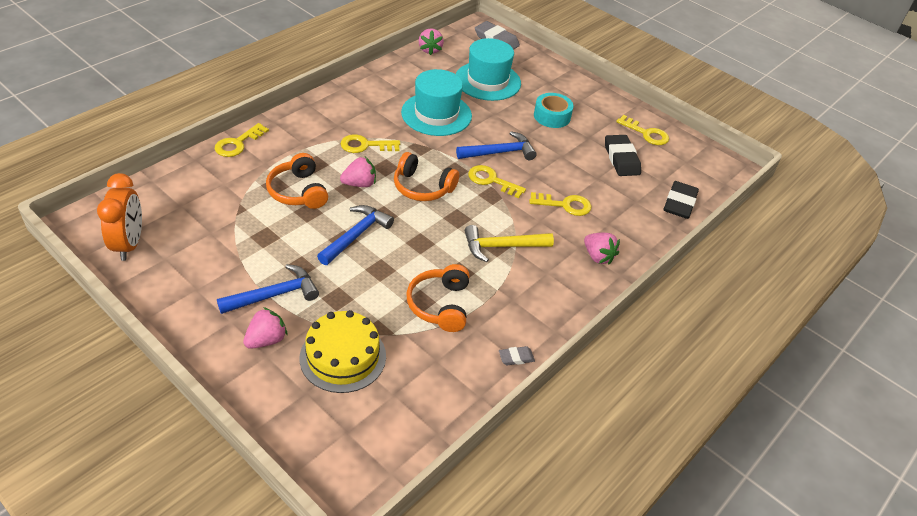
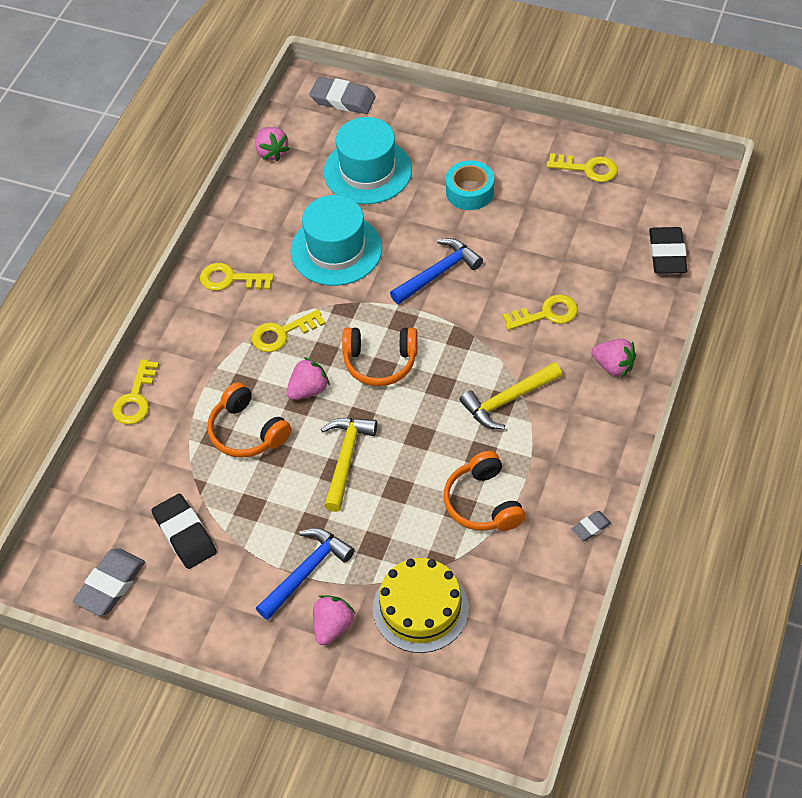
camera: 15 degrees left, 10 degrees up
(129, 244) = (110, 585): orange clock -> grey eraser
(356, 235) = (346, 459): blue hammer -> yellow hammer
(492, 181) = (450, 317): yellow key -> yellow key (230, 279)
(621, 159) = (577, 219): black eraser -> black eraser (185, 534)

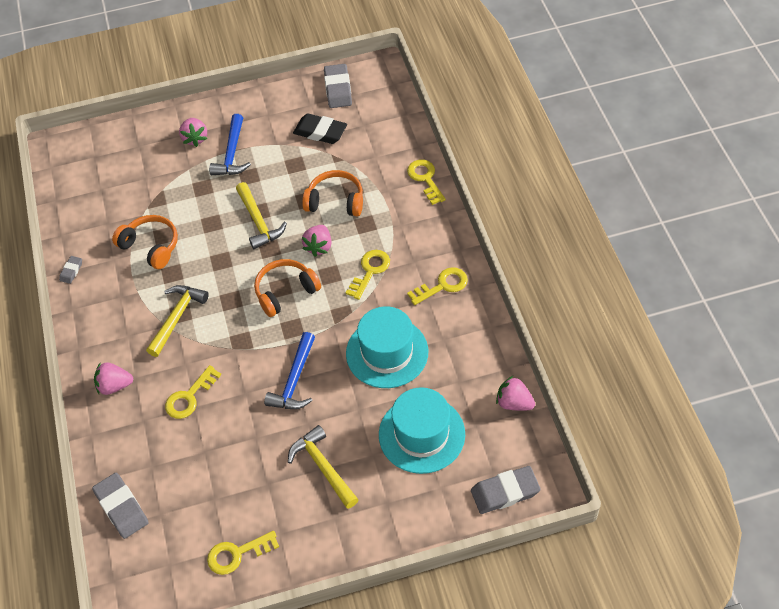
camera: 145 degrees right, 0 degrees up
(420, 608) = (150, 173): yellow cake -> none
(469, 192) = (323, 467): turquoise tape -> yellow hammer
(667, 254) = (121, 507): black eraser -> grey eraser

